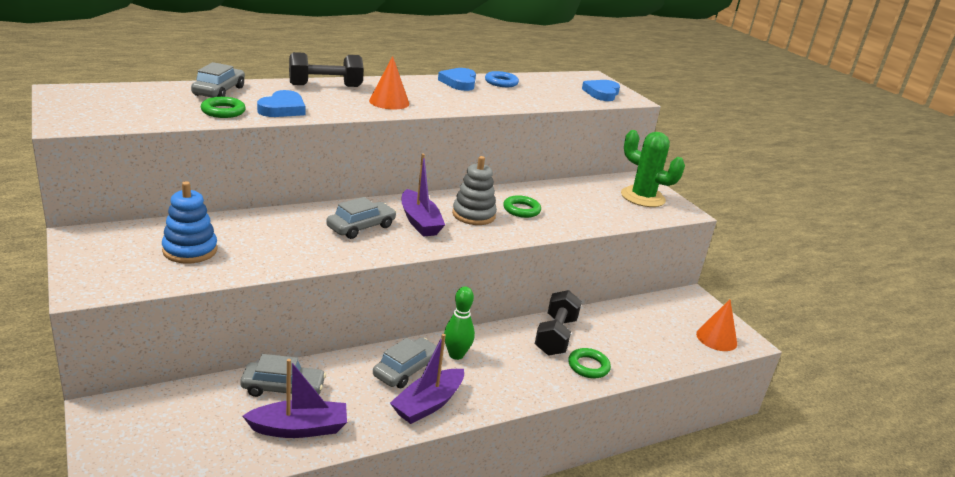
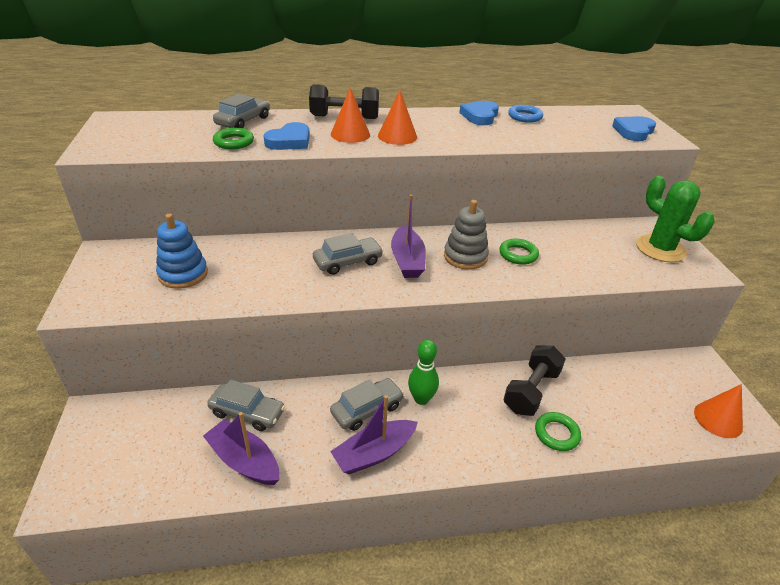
camera: 20 degrees right, 10 degrees up
(299, 428) = (244, 461): purple boat -> purple boat turned 150 degrees counterclockwise
(341, 101) = (350, 134): none -> orange cone

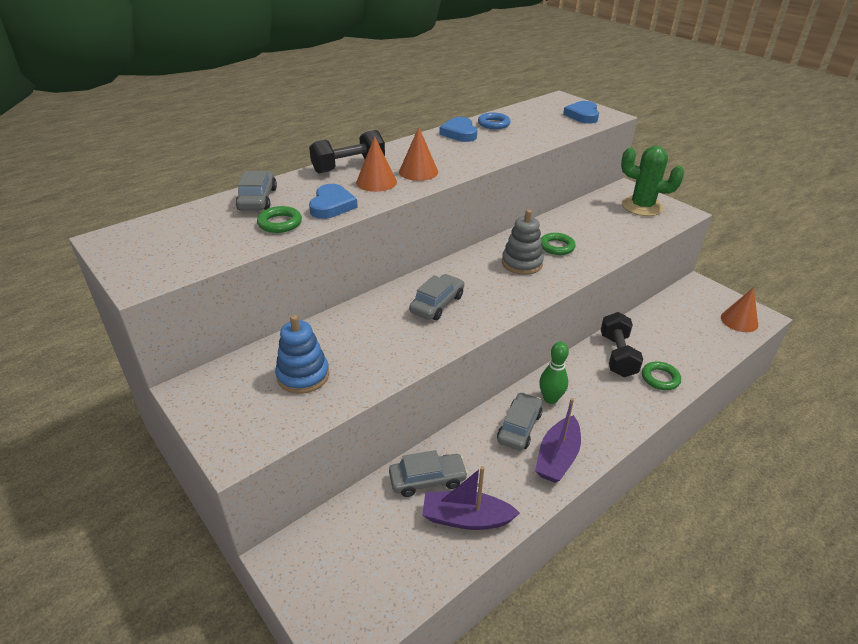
camera: 30 degrees left, 0 degrees up
(407, 260) = (482, 284): purple boat -> none

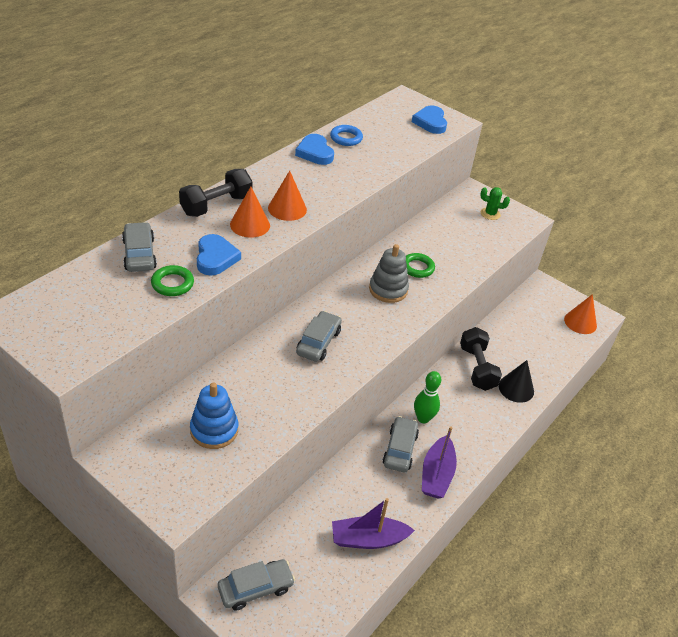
camera: 15 degrees left, 5 degrees up
(427, 480) = (328, 508): grey car -> grey car (255, 588)
(642, 206) = (490, 214): green cactus -> green cactus, size x0.51
(660, 378) = (516, 388): green ring -> black cone

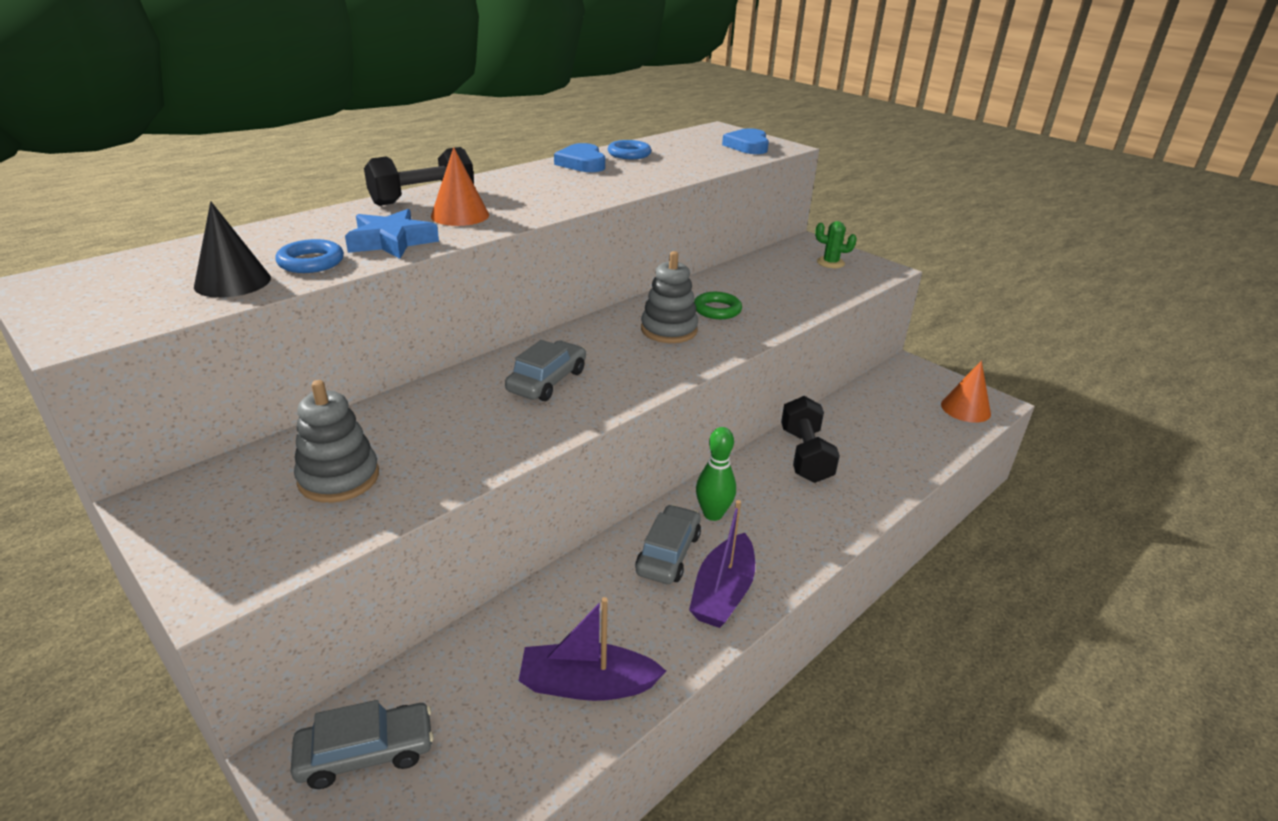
camera: 10 degrees right, 10 degrees down
(139, 254) = (283, 234): grey car -> none
(172, 284) = (311, 262): green ring -> blue ring
(214, 430) = (339, 478): blue stacking toy -> grey stacking toy
(215, 258) = (391, 241): blue heart -> blue star
(287, 208) = (521, 204): orange cone -> none
(516, 388) = (864, 483): black cone -> black cone (232, 282)

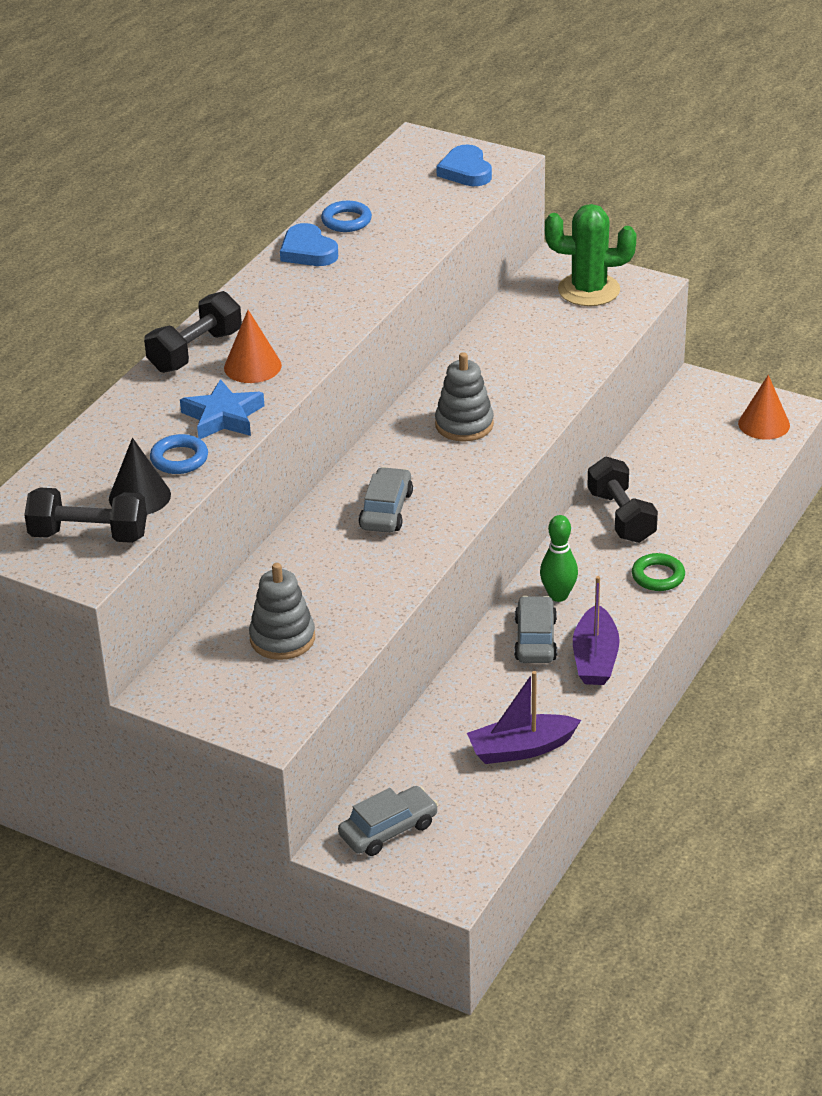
camera: 15 degrees left, 5 degrees up
(135, 302) = (89, 535): none -> black dumbbell
(717, 310) = (498, 387): green ring -> green ring (658, 576)
(830, 263) = (589, 290): green cactus -> green cactus, size x1.95

